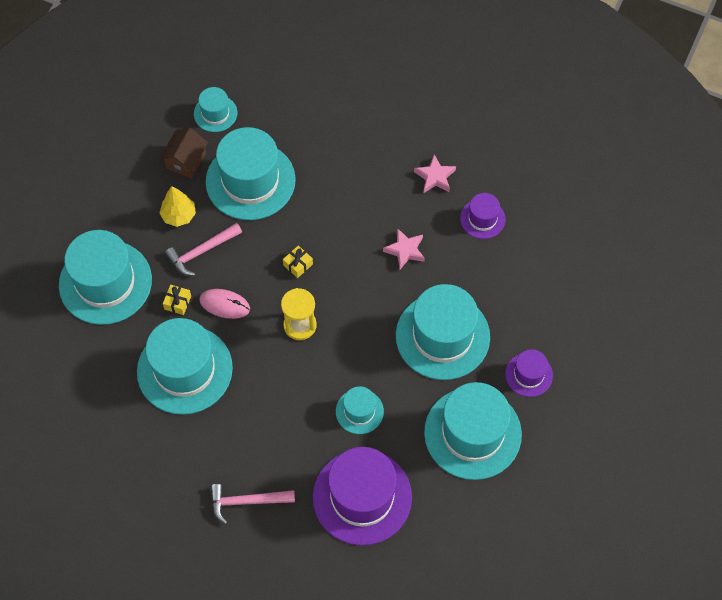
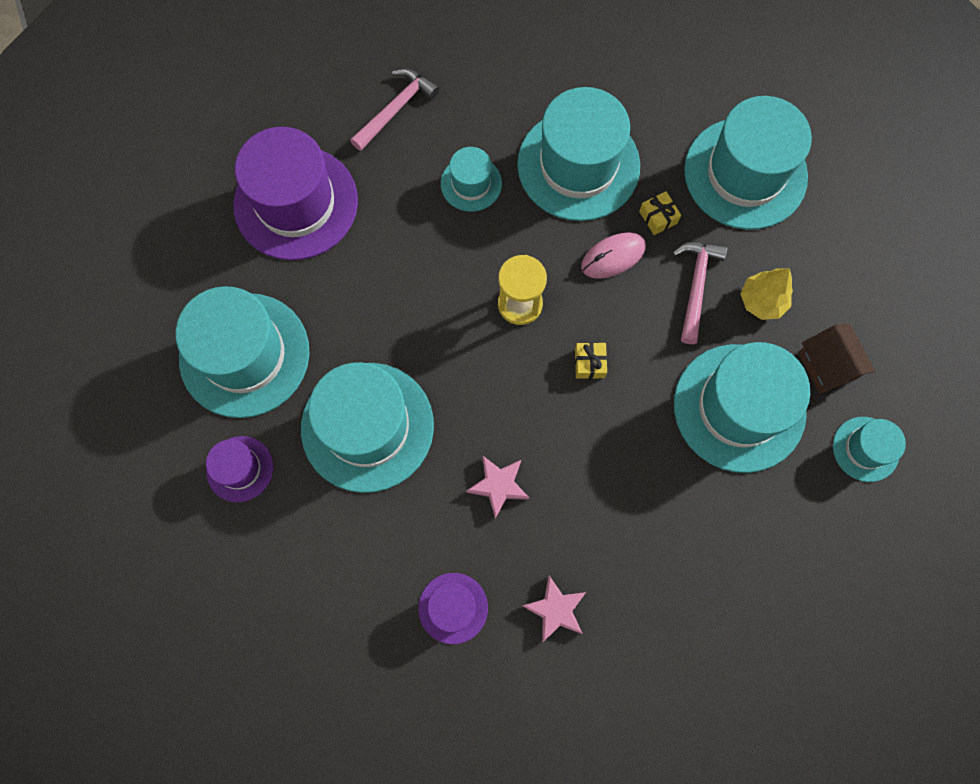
camera: 135 degrees right, 10 degrees up
(359, 411) = (376, 275): turquoise hat -> turquoise hat (471, 183)

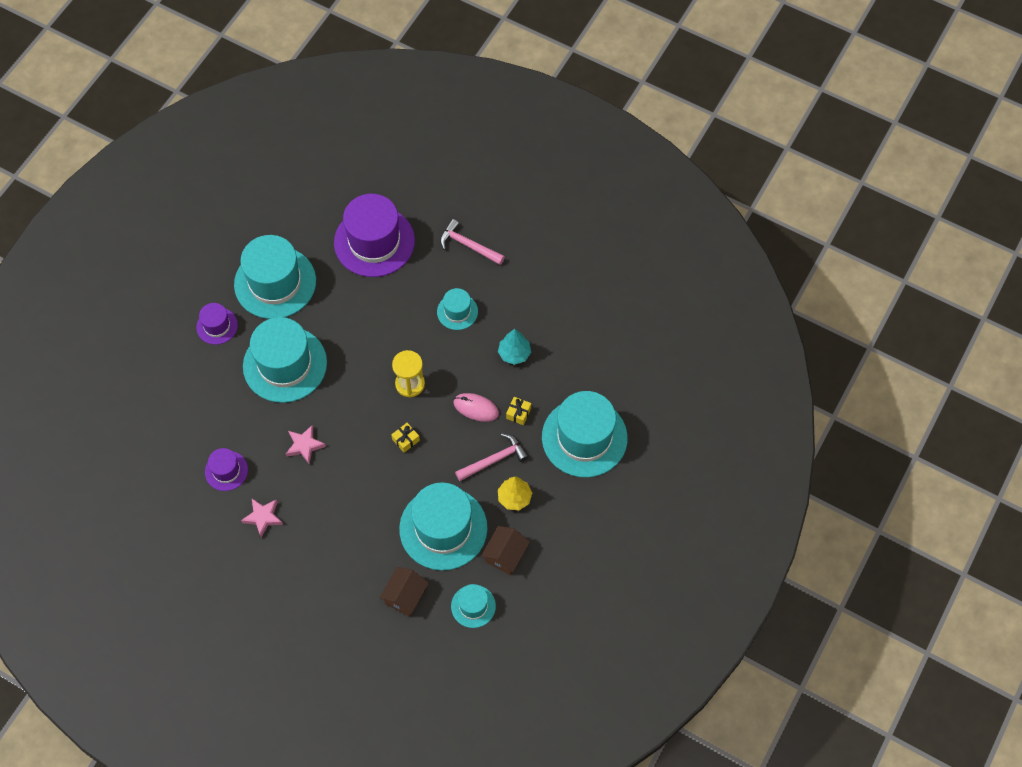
camera: 50 degrees right, 10 degrees down
(396, 109) = (468, 245): pink hammer -> pink hammer turned 150 degrees counterclockwise
(578, 165) = (514, 353): turquoise hat -> turquoise tree
(795, 517) = (405, 596): none -> brown house

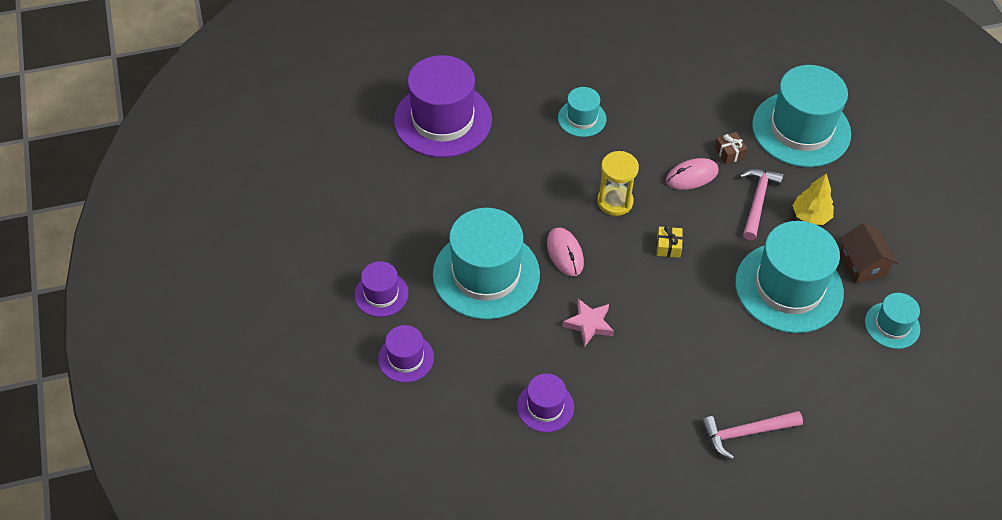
camera: 45 degrees left, 10 degrees down
(188, 376) = (406, 358): none -> purple hat
(263, 517) = (629, 415): pink star -> none
(275, 283) = (392, 217): turquoise hat -> none
(342, 391) = (565, 253): none -> pink mouse
(405, 596) = (831, 368): brown house -> none
(468, 245) = (527, 65): pink hammer -> pink hammer (745, 433)
(514, 353) = (668, 113): turquoise tree -> none
(518, 413) = (729, 153): yellow gift -> brown gift

